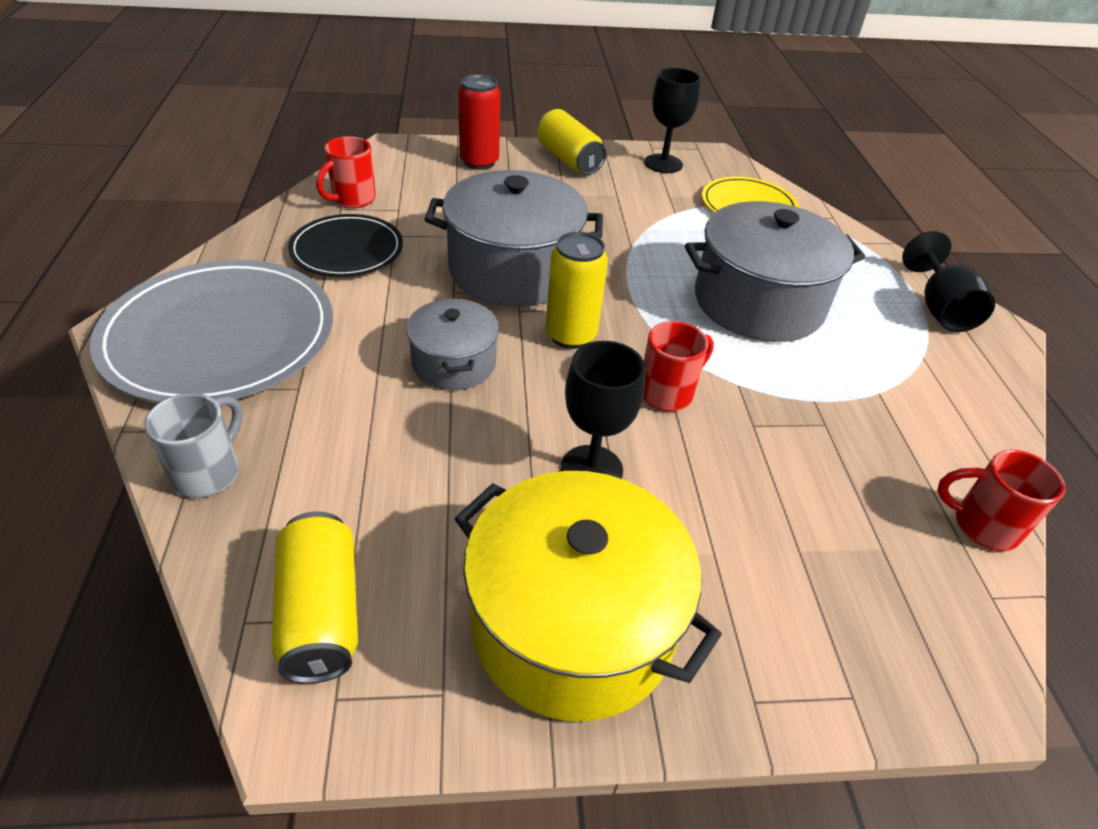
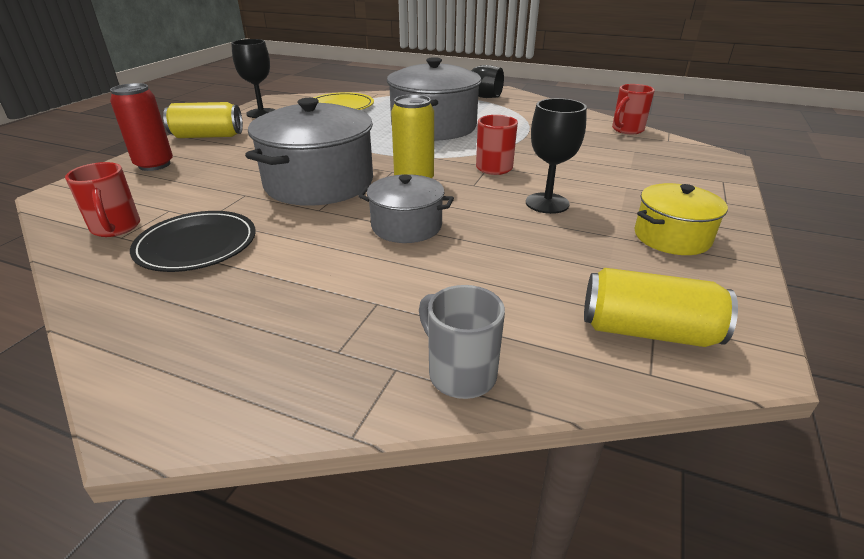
camera: 60 degrees left, 10 degrees down
(220, 336) = (250, 341): grey plate -> none
(572, 625) = (672, 237): yellow pot -> yellow pot, size x0.56

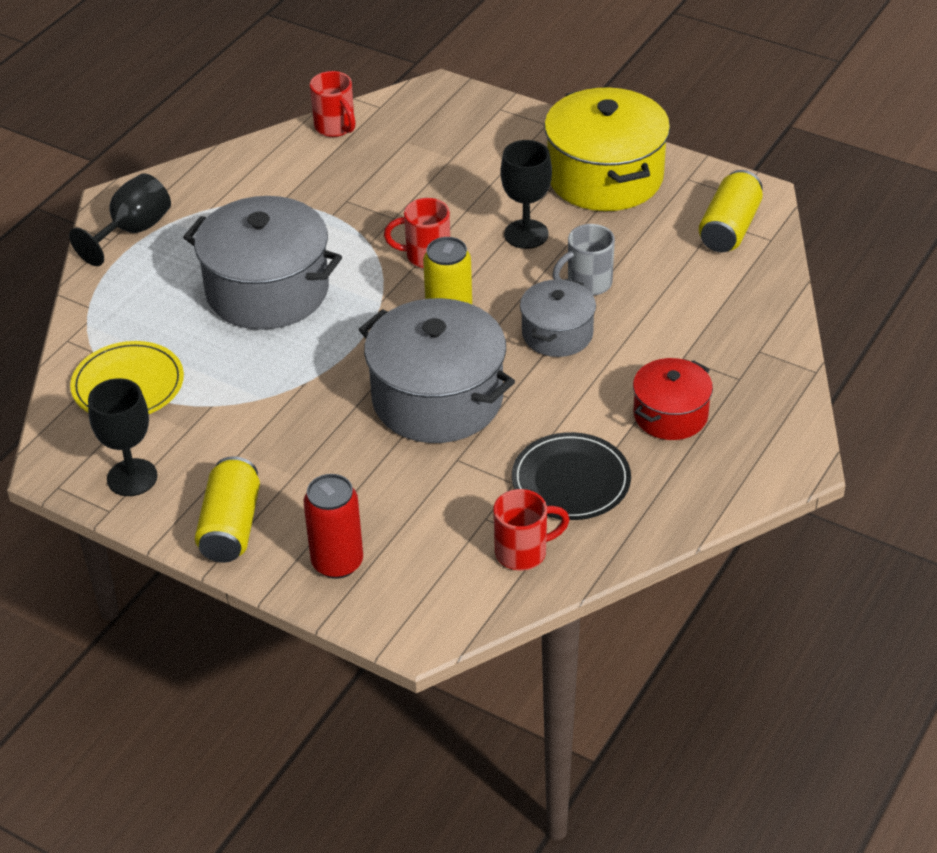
camera: 80 degrees left, 10 degrees up
(277, 298) = (670, 415): none -> red pot
(460, 373) = (765, 321): grey mug -> grey mug (587, 284)
(672, 237) = (605, 177): yellow pot -> yellow pot, size x1.79

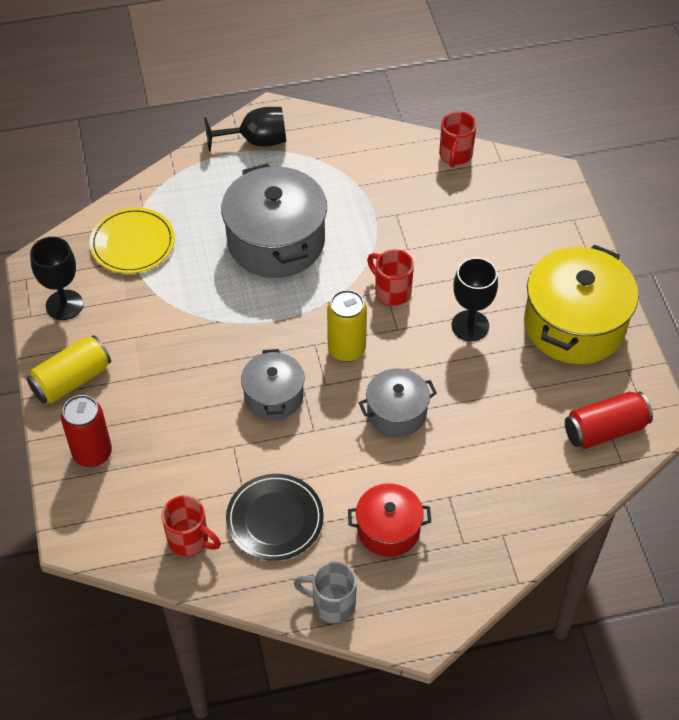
camera: 45 degrees right, 10 degrees up
(437, 399) = (274, 396): grey pot -> grey pot, size x0.56
(587, 284) = (460, 393): grey mug -> grey mug (332, 604)
(729, 228) = (605, 430): yellow can -> red can

